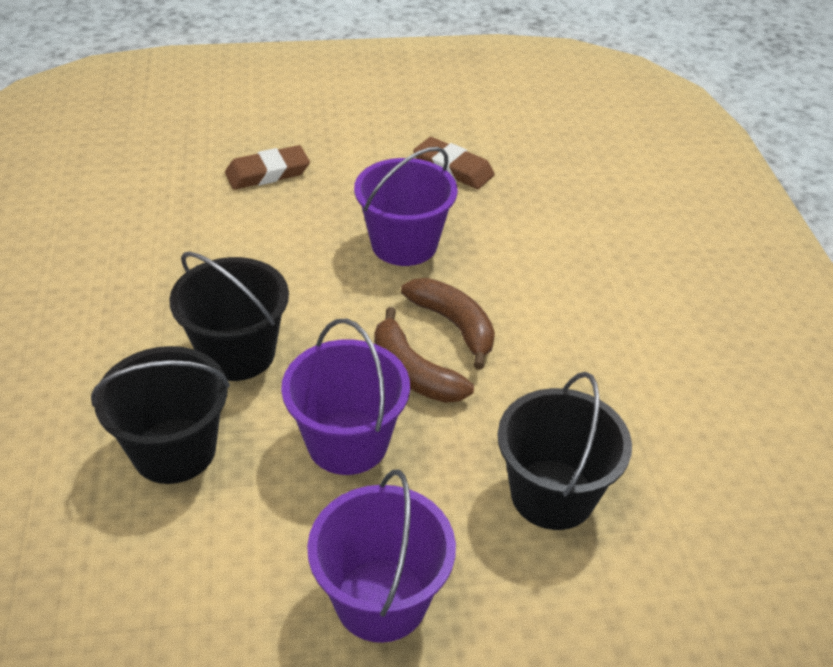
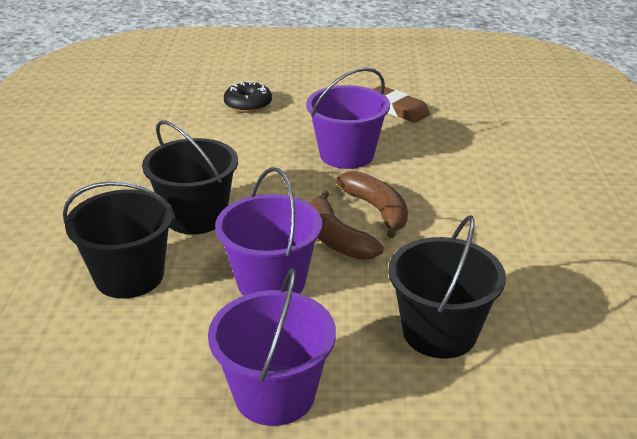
camera: 10 degrees right, 10 degrees down
(267, 173) = (248, 105): brown eraser -> black donut

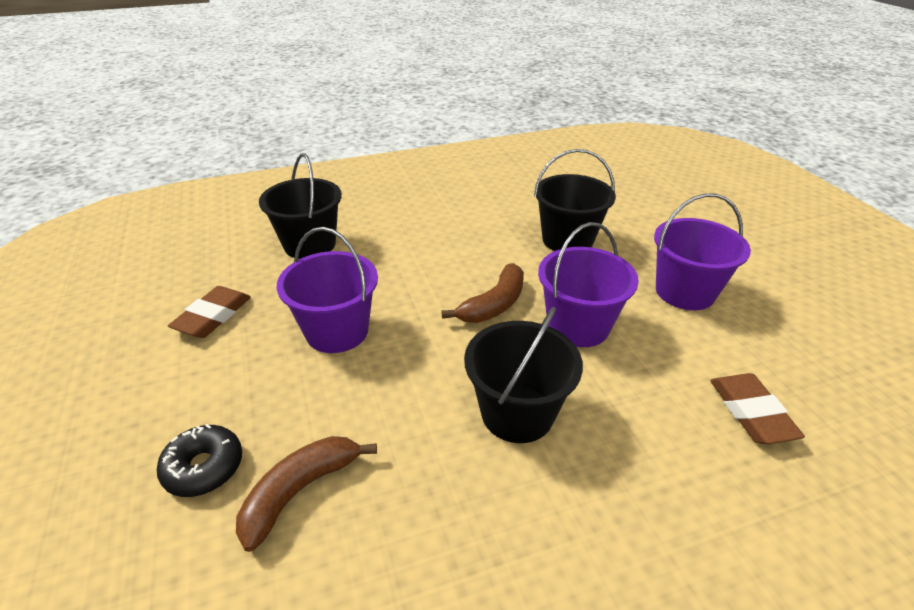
camera: 110 degrees left, 5 degrees up
(84, 346) = (751, 412): none -> brown eraser
(129, 276) = (647, 425): black bucket -> black bucket (310, 244)
(377, 210) = (435, 291): brown banana -> brown banana (300, 491)

